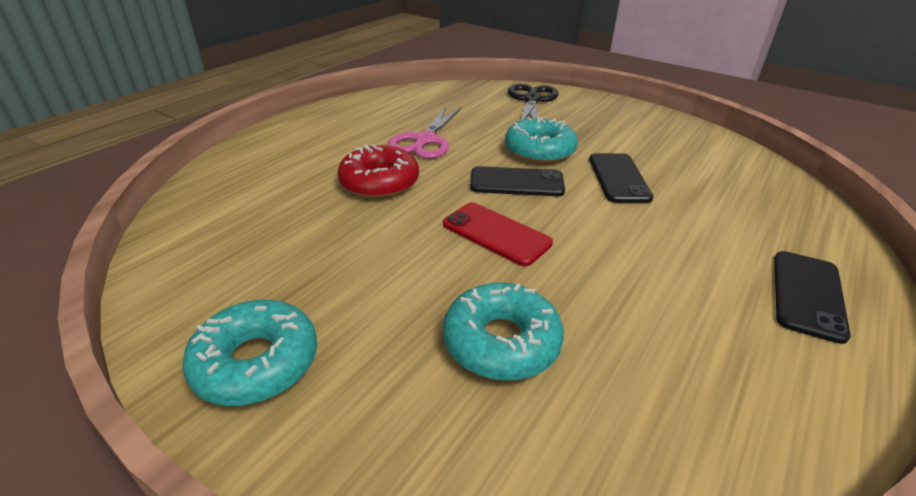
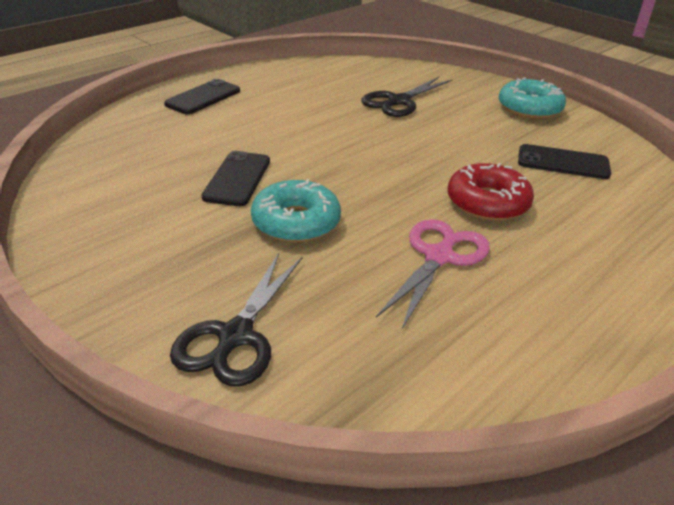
camera: 170 degrees left, 0 degrees up
(496, 234) = (383, 147): red phone -> none
(501, 342) = (399, 101): turquoise donut -> black scissors
(516, 182) = (345, 186): black phone -> black phone (563, 163)

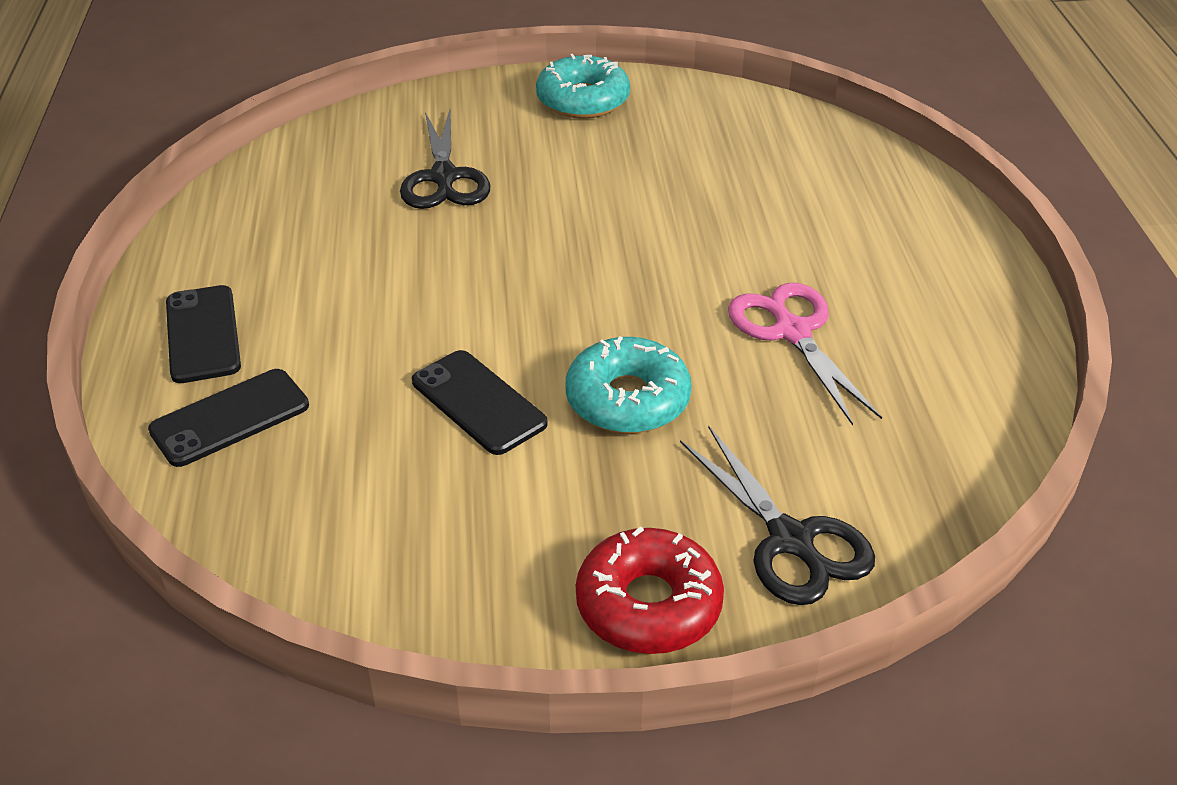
camera: 50 degrees left, 5 degrees up
(487, 203) = (733, 245): red donut -> red donut (648, 604)
(563, 163) = (715, 152): black phone -> black phone (230, 418)

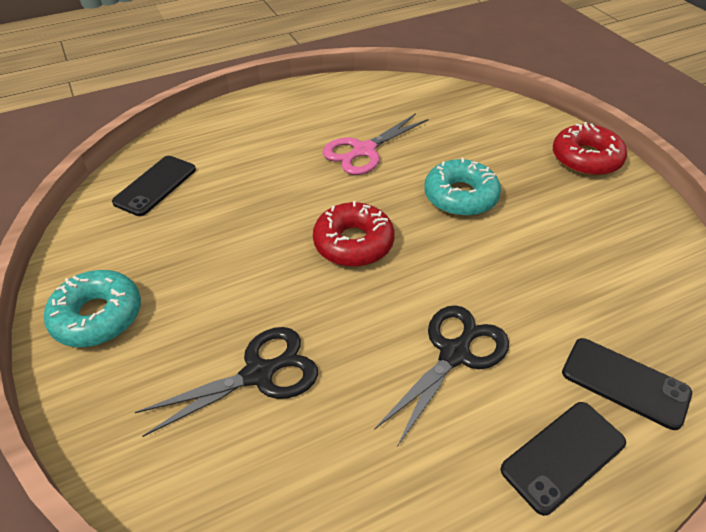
camera: 110 degrees left, 5 degrees up
(478, 403) = (509, 256): black phone -> black phone (155, 186)
(588, 274) = (353, 243): none -> red donut
(790, 540) = (513, 128): black scissors -> black scissors (454, 354)

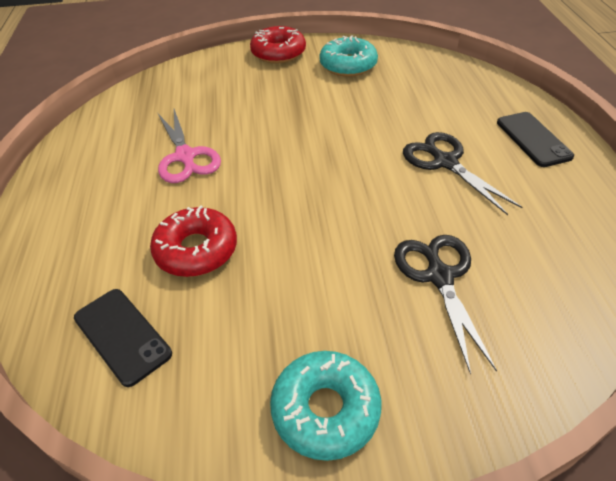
camera: 70 degrees left, 0 degrees up
(353, 243) = (308, 188): red donut -> red donut (196, 250)
(460, 196) = (284, 118): turquoise donut -> turquoise donut (348, 65)
(625, 382) = (483, 101): black phone -> none

